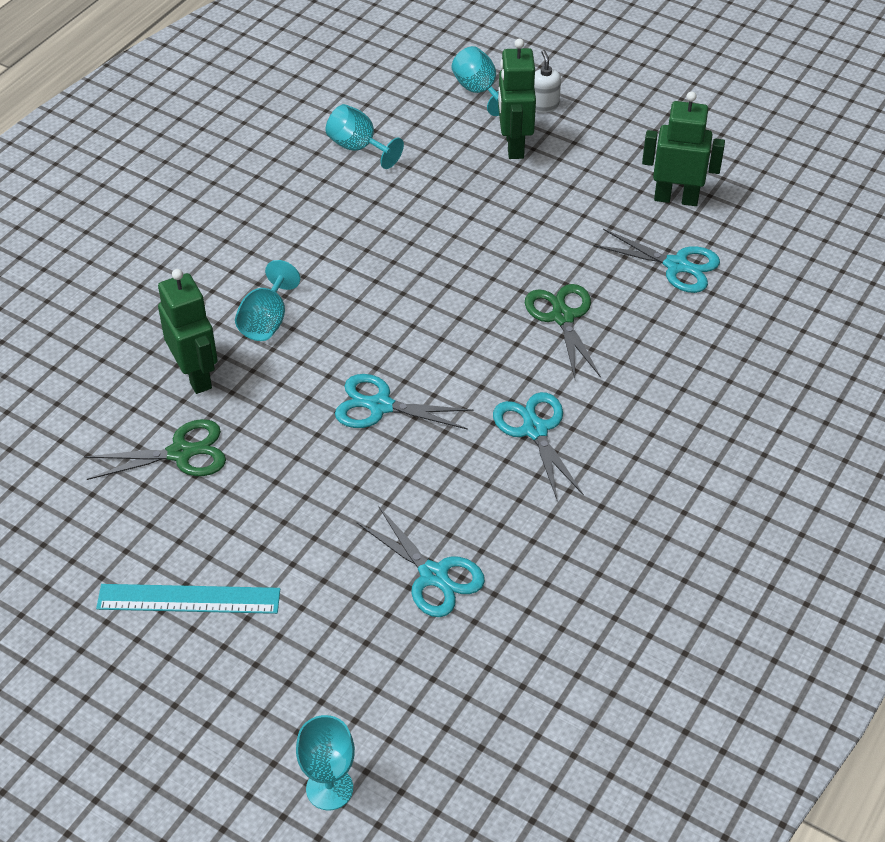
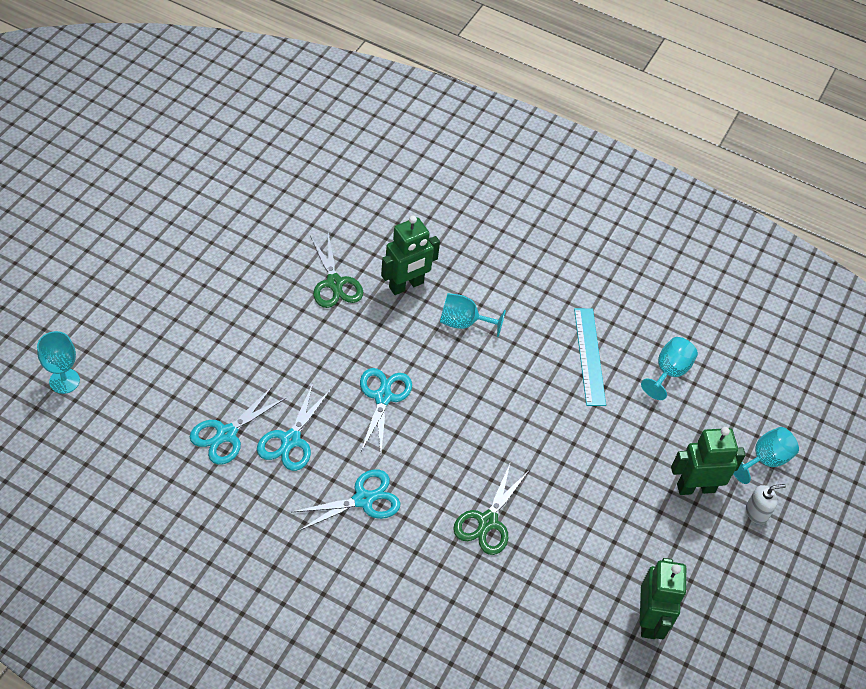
camera: 80 degrees right, 5 degrees up
(188, 599) = (212, 298): turquoise ruler -> turquoise ruler (589, 356)
(562, 317) = (487, 522): green scissors -> green scissors turned 135 degrees clockwise
(676, 266) = (560, 615): turquoise scissors -> turquoise scissors (290, 440)

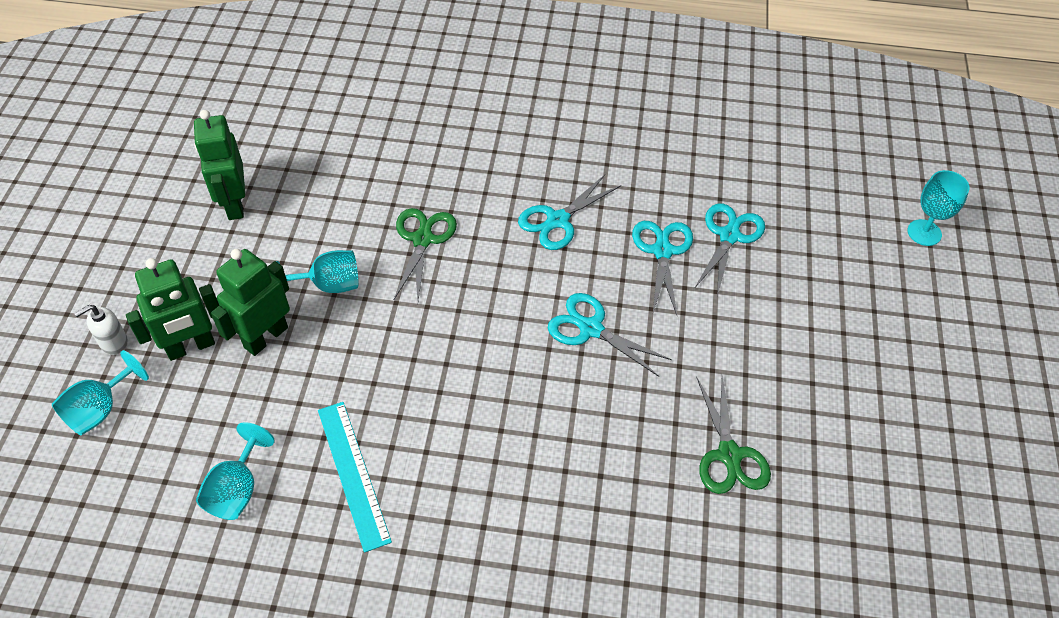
camera: 165 degrees right, 0 degrees up
(334, 283) = (729, 455): green scissors -> green scissors turned 150 degrees counterclockwise
(383, 397) = (590, 328): turquoise scissors -> turquoise scissors turned 135 degrees clockwise
(406, 285) = (636, 489): green robot -> green robot (265, 337)
(463, 323) = (537, 461): turquoise goblet -> turquoise goblet (329, 285)

